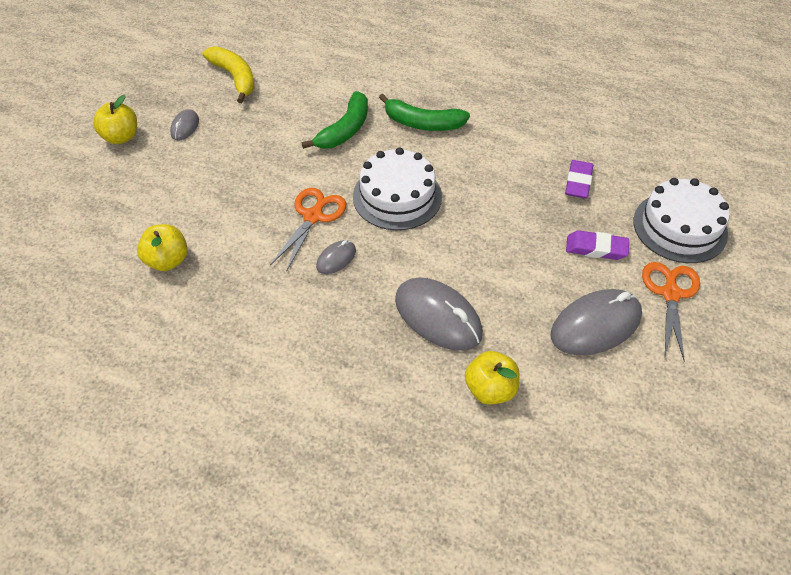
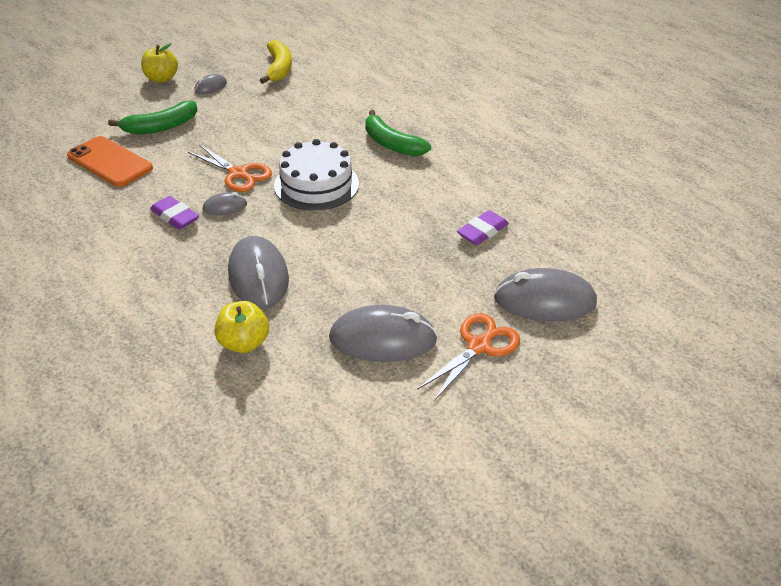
camera: 30 degrees right, 10 degrees down
(167, 260) = (110, 162): yellow apple -> orange phone
(313, 216) = (238, 174): orange scissors -> orange scissors turned 75 degrees clockwise
(344, 130) = (324, 127): green banana -> green banana (161, 127)
(596, 248) = (445, 284): purple eraser -> purple eraser (175, 216)
(680, 227) = (544, 301): white cake -> grey mouse

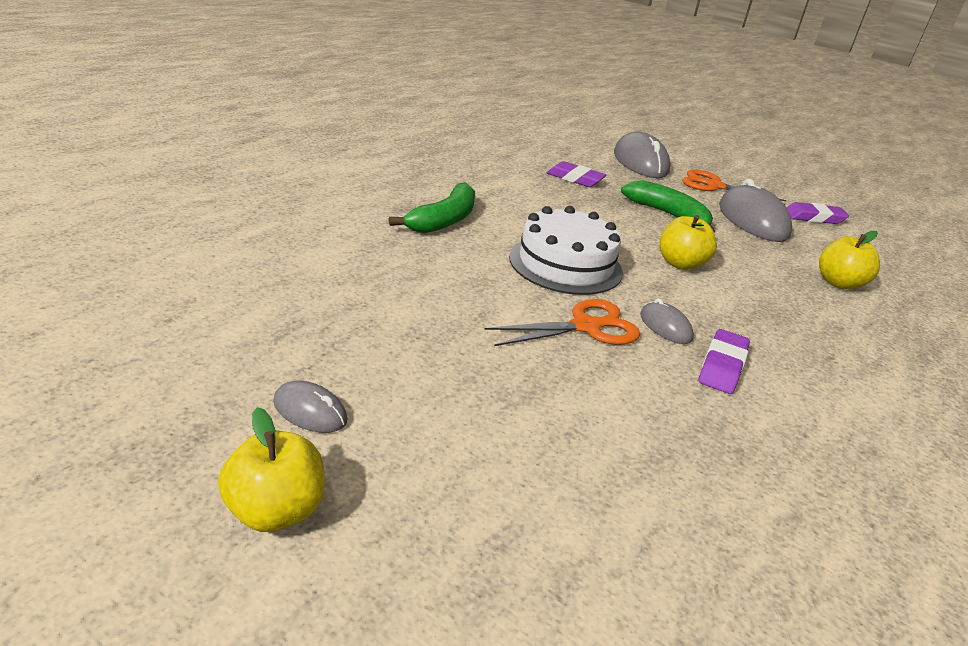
camera: 110 degrees left, 10 degrees down
(110, 162) = (658, 488): orange phone -> none
(161, 127) = (500, 448): green banana -> green banana (668, 215)
(238, 174) = (586, 327): orange scissors -> orange scissors turned 45 degrees clockwise
(258, 276) = (752, 286): grey mouse -> none
(279, 68) = (215, 331): yellow banana -> none
(303, 245) = (680, 264): none -> yellow apple
(387, 409) = (813, 218): none -> purple eraser

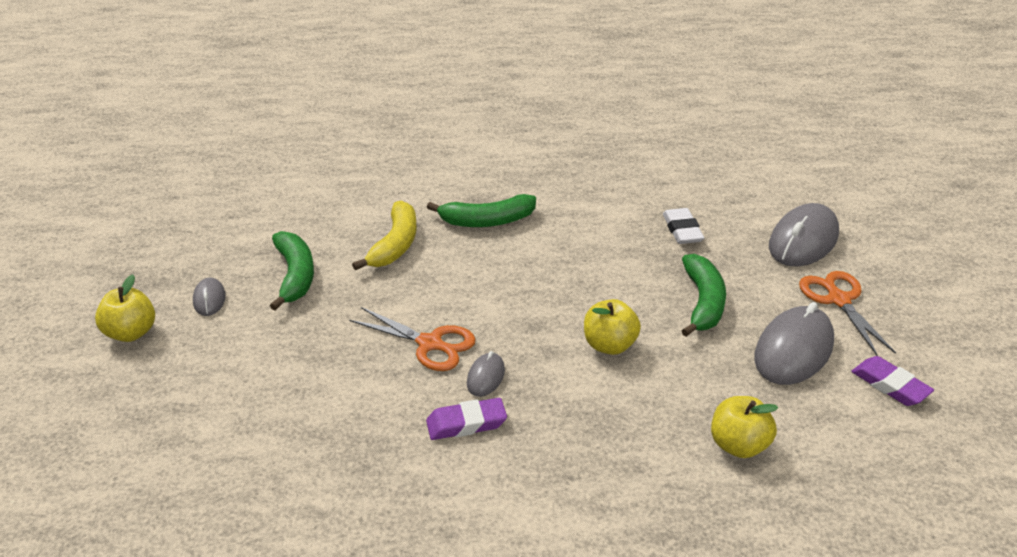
camera: 55 degrees right, 5 degrees up
(363, 338) = (295, 276): none -> green banana
(405, 268) = (395, 244): none -> yellow banana
(565, 264) = (509, 296): white cake -> none
(575, 179) = (682, 230): purple eraser -> white eraser

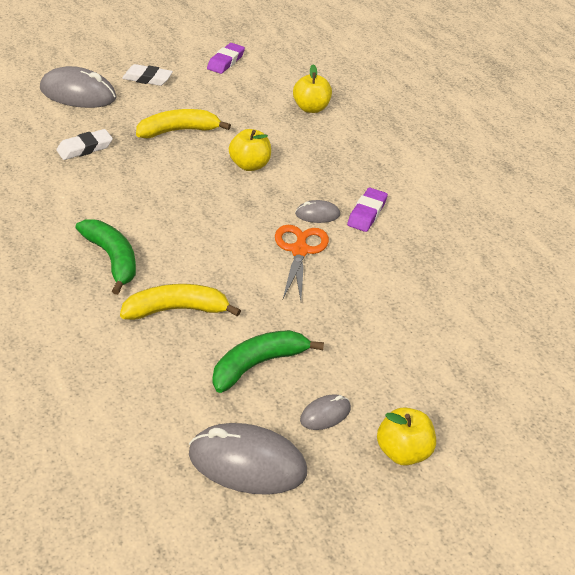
camera: 115 degrees left, 5 degrees up
(466, 423) = (367, 213): purple eraser -> purple eraser turned 60 degrees clockwise
(702, 303) = (179, 131): green banana -> yellow banana
(793, 350) = (212, 93): grey mouse -> grey mouse (247, 463)
(838, 300) = (147, 79): orange scissors -> white eraser

